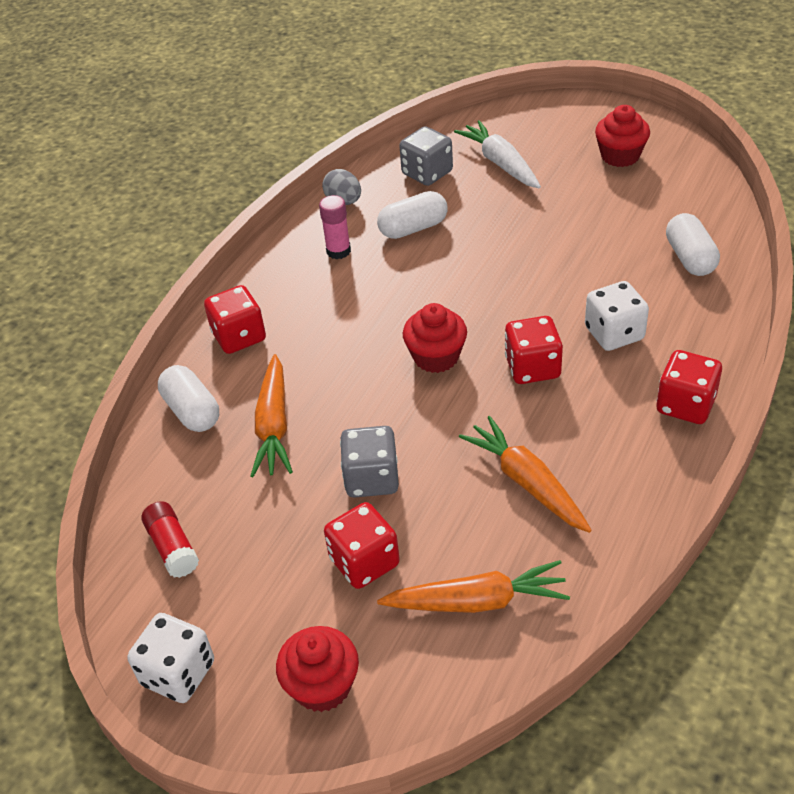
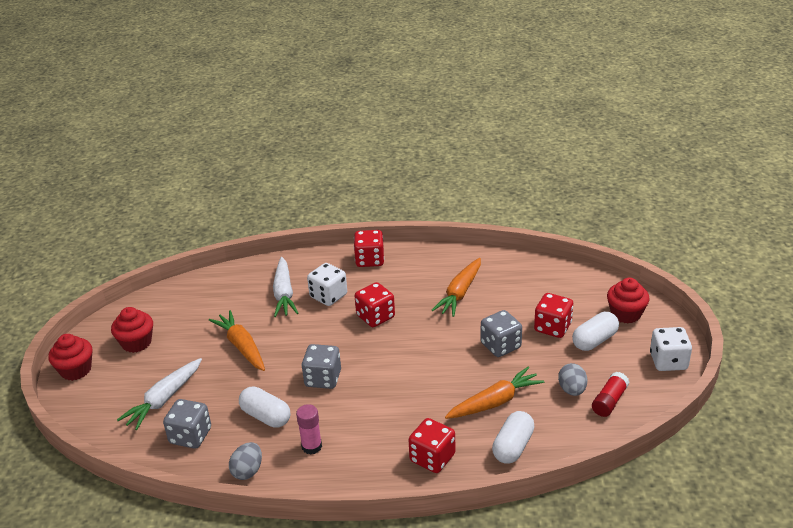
camera: 120 degrees left, 10 degrees down
(226, 516) = (572, 390): none -> grey egg
(436, 357) = (391, 356): red cupcake -> red cupcake (76, 370)
(441, 285) = (323, 379): none -> grey dice
(477, 601) = (541, 286): orange carrot -> orange carrot (241, 346)
(648, 292) = (284, 294): none -> white carrot
(690, 258) = (244, 286): white capsule -> white capsule (594, 340)

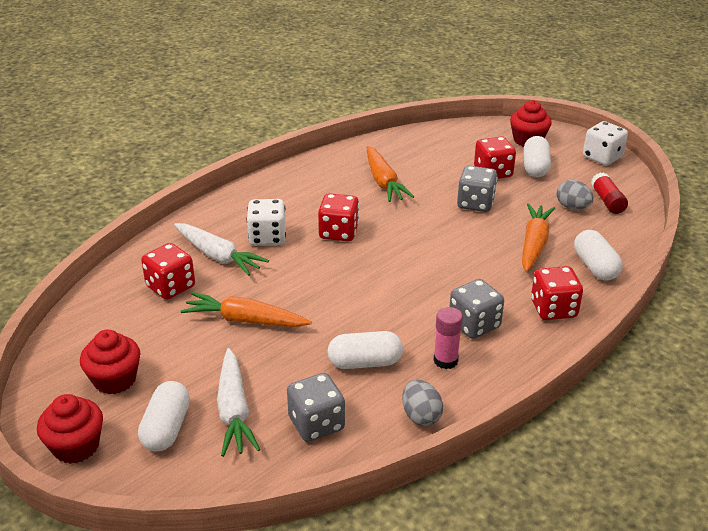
camera: 45 degrees left, 0 degrees up
(123, 387) = (166, 428): none -> white capsule
(323, 379) = (369, 303): grey dice -> grey dice (474, 325)
(369, 260) = (262, 192): red dice -> red dice (170, 287)

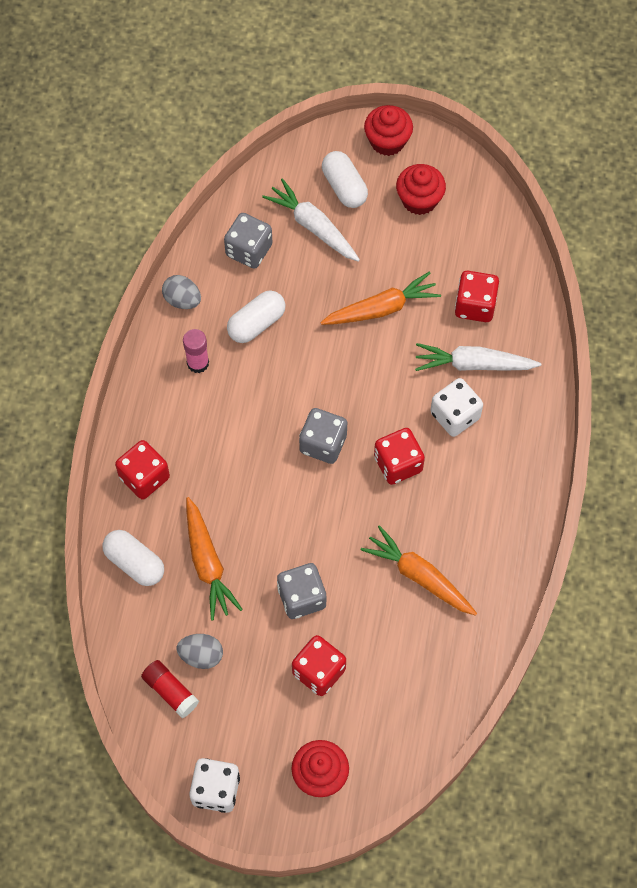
camera: 145 degrees right, 30 degrees up
(474, 325) = (199, 416): grey dice -> grey dice (323, 444)
(535, 167) = (279, 714): white capsule -> none

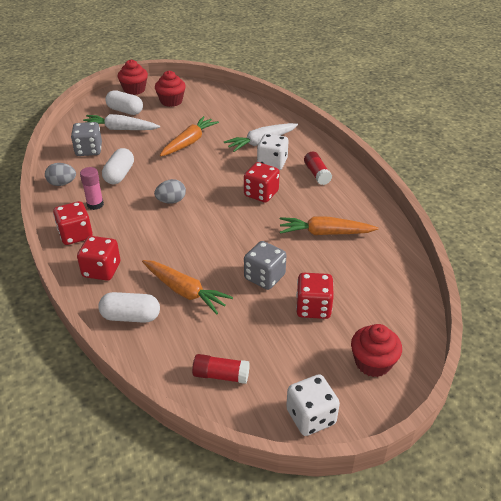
camera: 35 degrees left, 25 degrees down
(201, 655) = (225, 342): grey egg -> grey egg (171, 201)
(323, 444) = (208, 204): grey dice -> none
(475, 305) = (239, 123): red dice -> red dice (75, 235)
(494, 471) = (317, 174): none -> red glue stick

